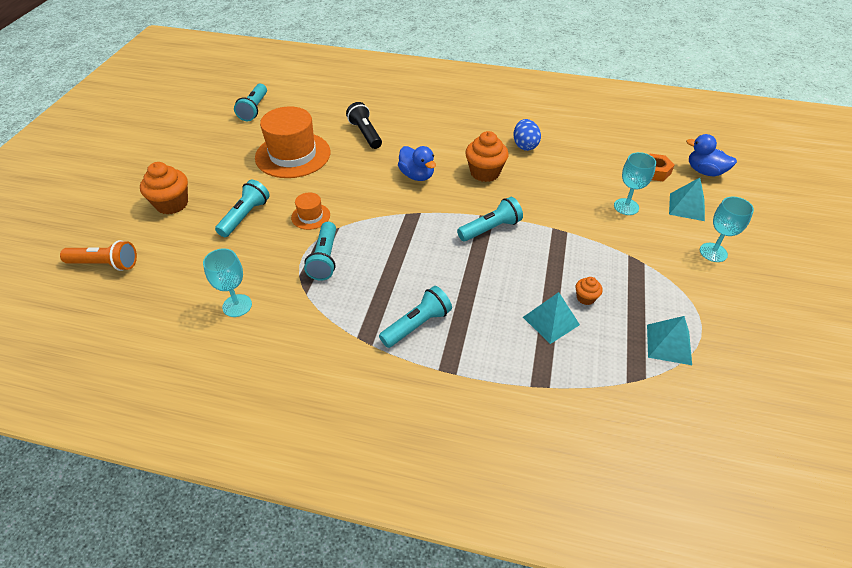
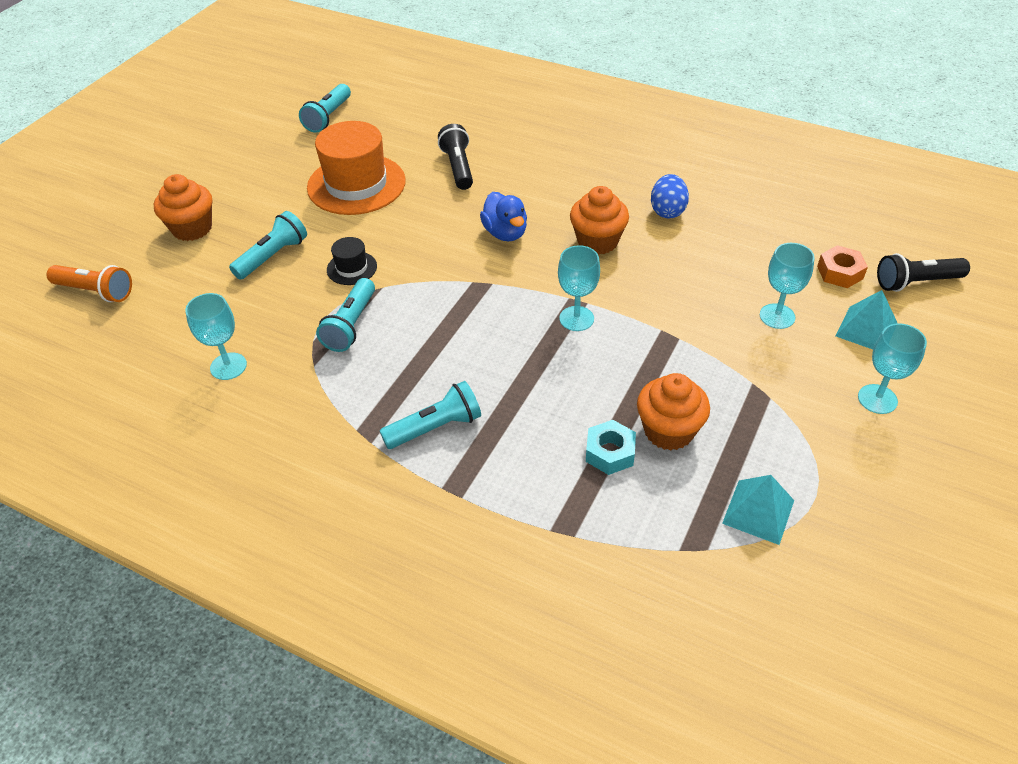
camera: 15 degrees right, 0 degrees up
(310, 216) = (352, 268): orange hat -> black hat
(490, 229) = (576, 318): turquoise flashlight -> turquoise goblet
(551, 321) = (610, 452): turquoise pyramid -> turquoise nut
(585, 298) = (668, 431): orange cupcake -> orange cupcake, size x1.97
(704, 171) = (916, 282): blue duck -> black flashlight

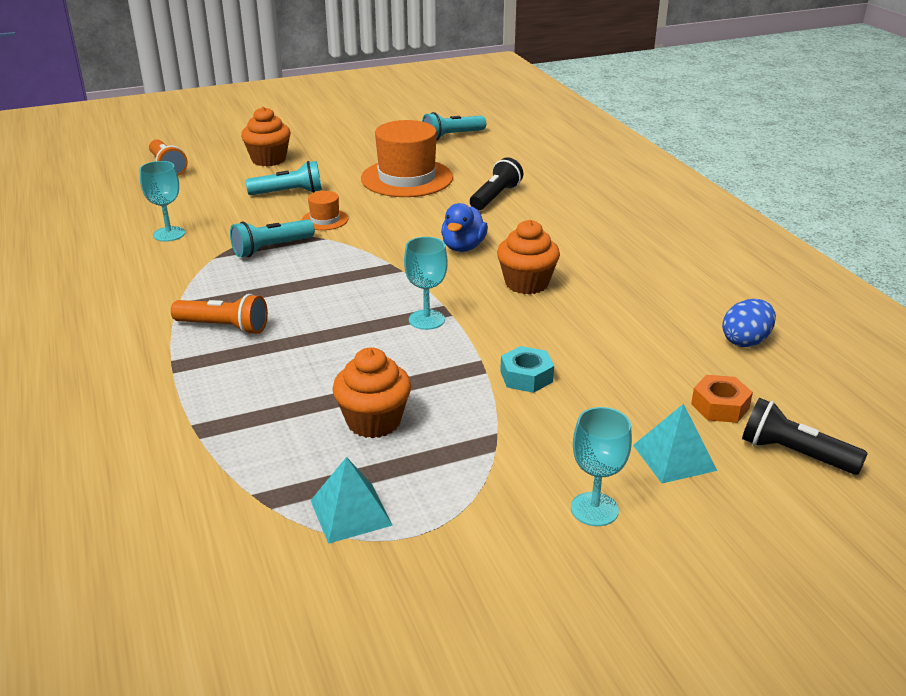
camera: 40 degrees right, 15 degrees down
(352, 268) = (325, 220): black hat -> orange hat
(435, 427) = (224, 327): turquoise flashlight -> orange flashlight
(610, 452) = (308, 408): turquoise nut -> turquoise nut (526, 377)
(667, 211) = (622, 291): blue egg -> blue egg (745, 341)
(777, 316) = (600, 403): turquoise goblet -> none

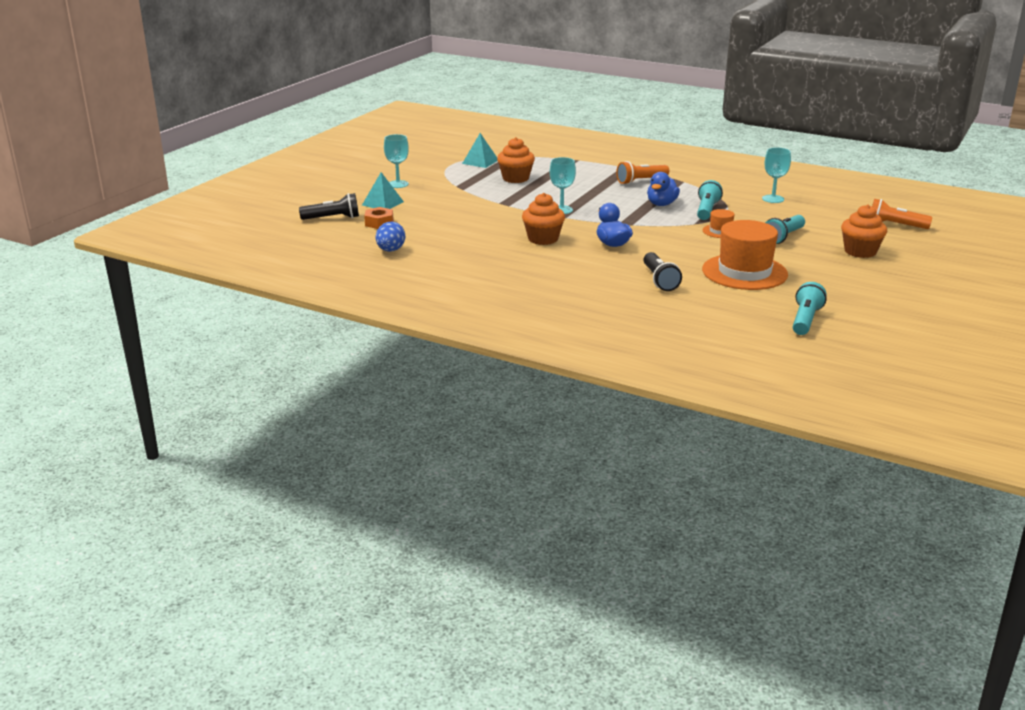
camera: 140 degrees right, 5 degrees down
(294, 277) = (661, 204): none -> blue duck
(526, 377) = (479, 206): turquoise nut -> none

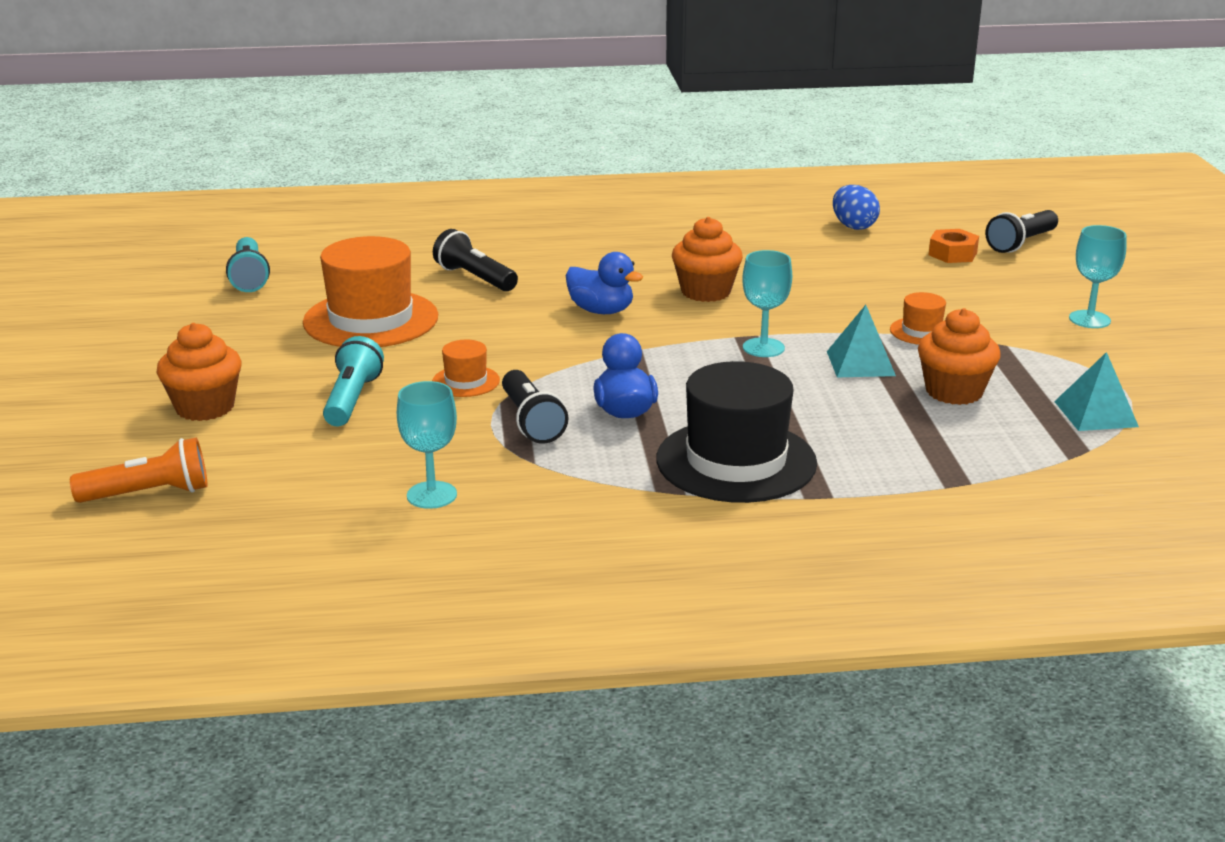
camera: 145 degrees right, 0 degrees up
(383, 203) = (1022, 282): turquoise pyramid -> turquoise pyramid (860, 363)
(479, 198) = (921, 331): none -> orange hat
(641, 181) = (736, 461): orange flashlight -> black hat
(707, 210) = (531, 422): turquoise flashlight -> black flashlight

